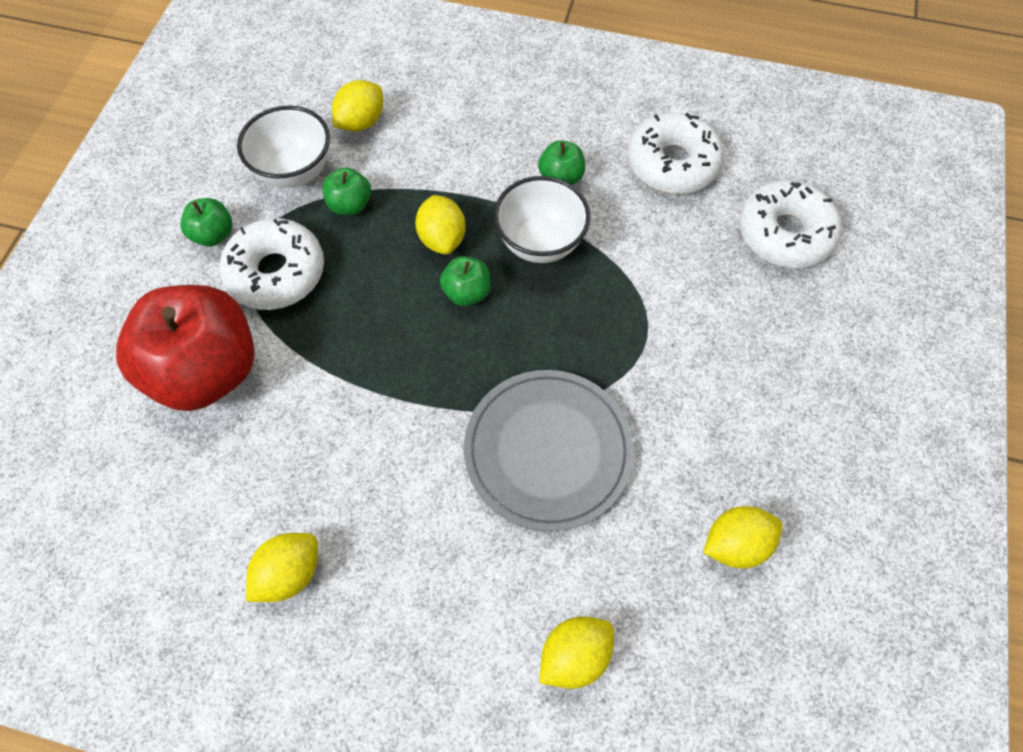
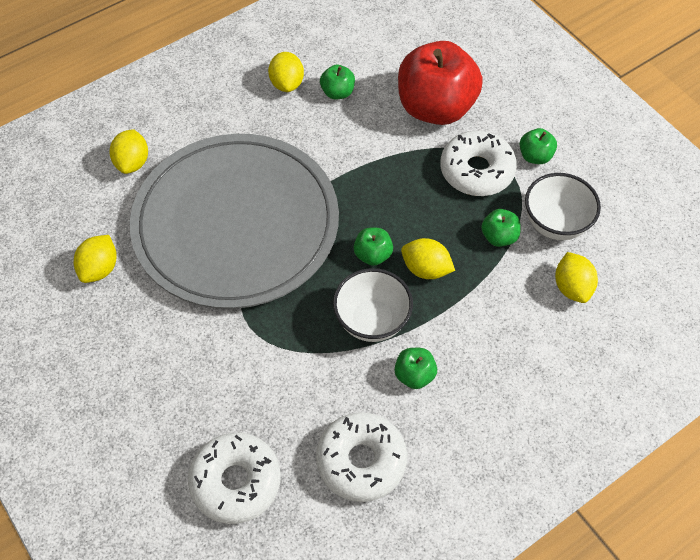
camera: 130 degrees right, 5 degrees down
(260, 497) = (337, 92): none -> green apple
(548, 450) = (236, 223): grey plate -> grey plate, size x1.76

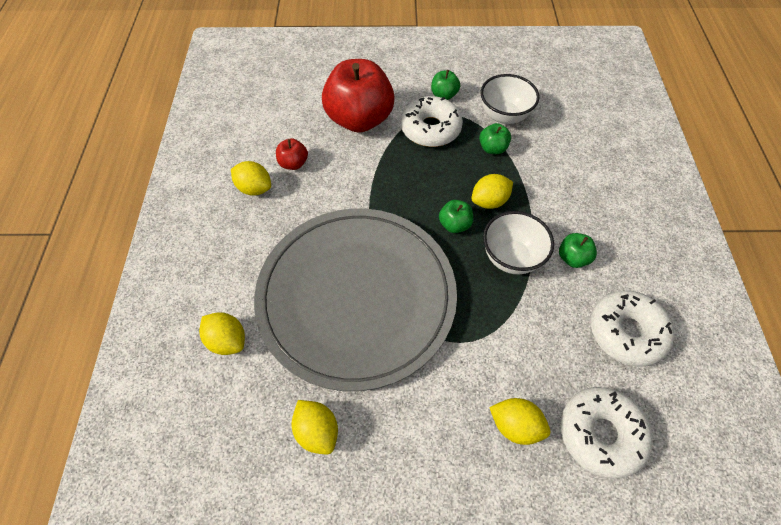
camera: 55 degrees left, 0 degrees up
(337, 92) = (293, 163): green apple -> red apple
(572, 287) = (557, 136): yellow lemon -> yellow lemon (515, 425)

